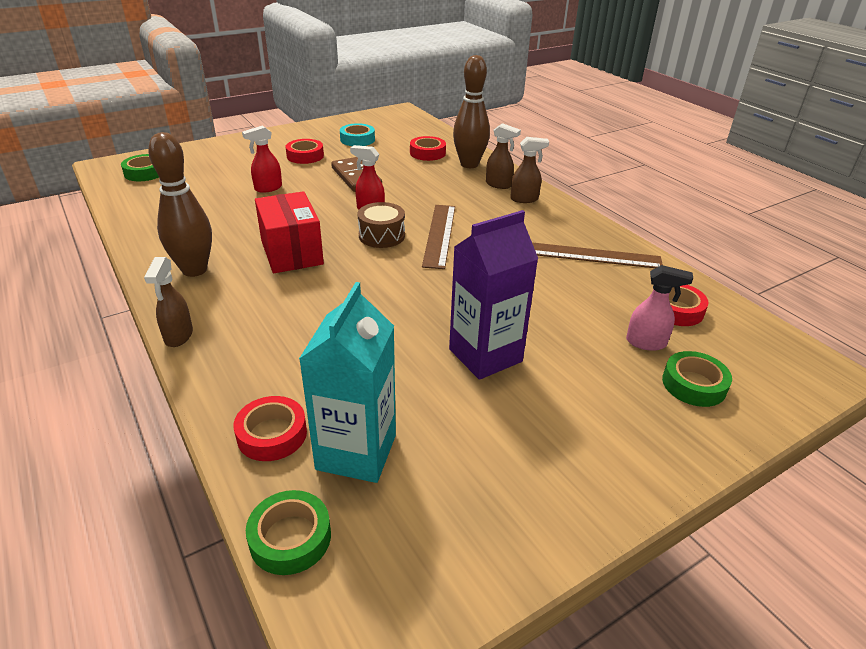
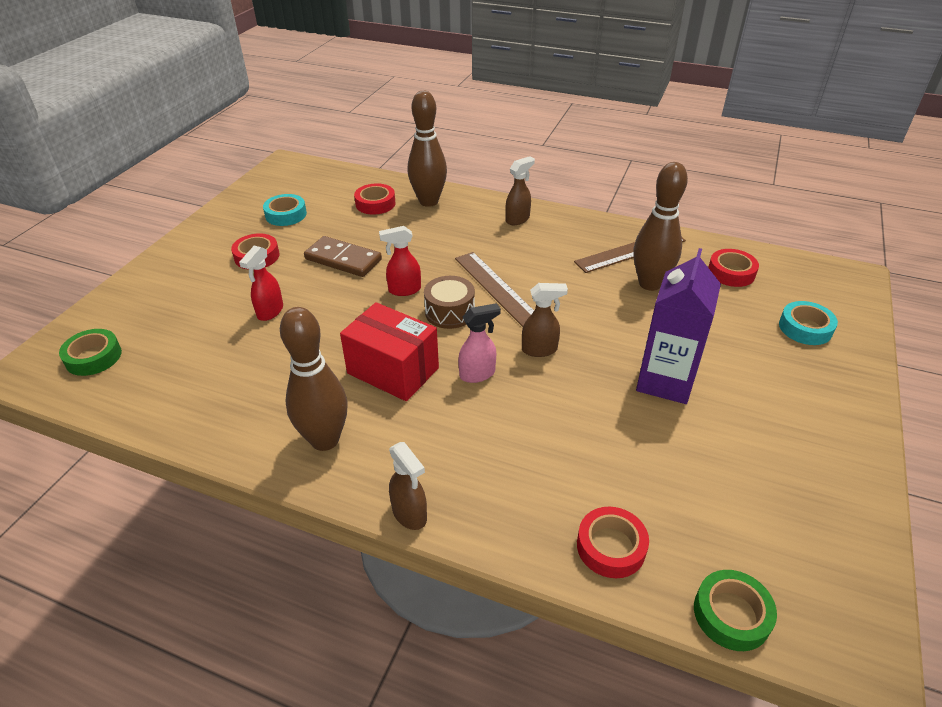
camera: 35 degrees left, 5 degrees up
(356, 452) = (685, 517): turquoise carton -> none
(498, 185) = (479, 213): brown spray bottle -> brown spray bottle (540, 350)
(578, 285) = (650, 284): none -> brown bowling pin
(646, 343) = (745, 310): pink spray bottle -> pink spray bottle (478, 374)
(693, 384) = (805, 328): green tape -> turquoise tape

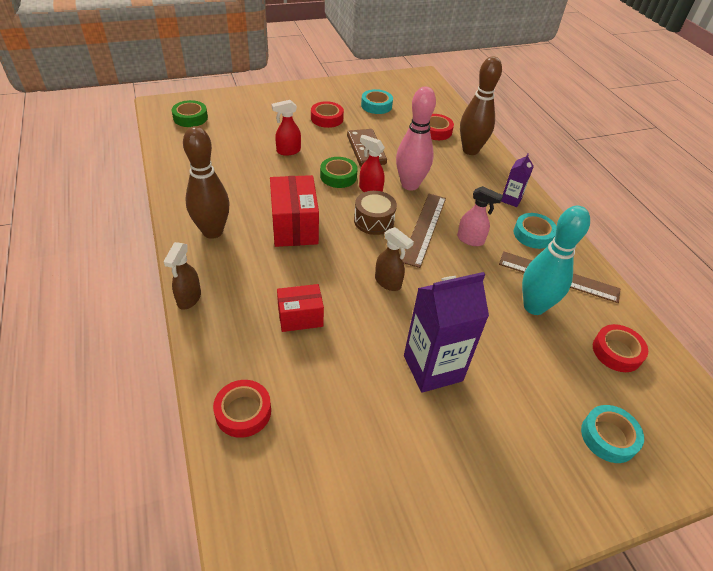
camera: 45 degrees right, 5 degrees up
(428, 262) = (410, 185): none -> pink bowling pin
(478, 374) = (332, 265): pink spray bottle -> pink spray bottle (470, 240)
(518, 219) = (511, 199): brown spray bottle -> purple carton
(525, 436) = (300, 317): none -> red box
(571, 234) = (533, 234): none -> turquoise tape
(650, 284) = (534, 307): brown bowling pin -> turquoise bowling pin
(731, 614) = (238, 513): green tape -> green tape (338, 176)

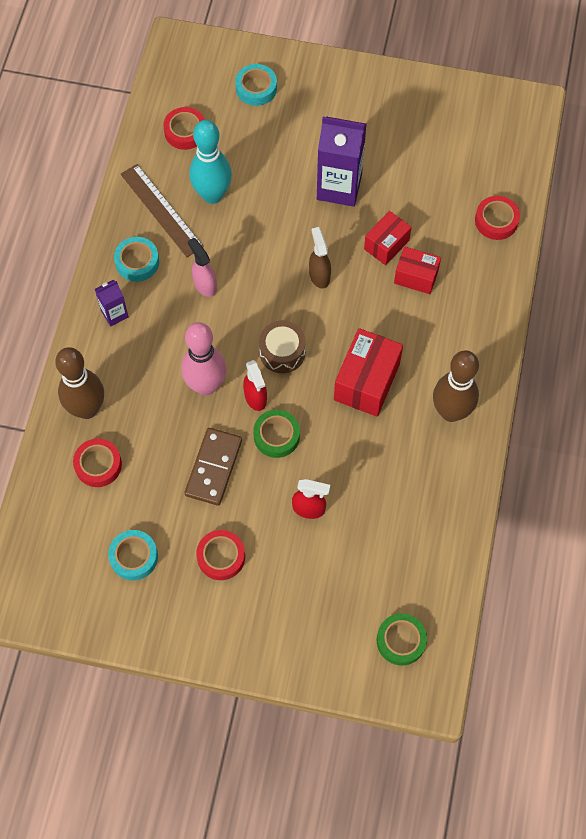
camera: 145 degrees left, 20 degrees up
(189, 299) = (501, 339): brown spray bottle -> none
(347, 333) = (386, 245): none -> red box
(424, 228) = (239, 319): brown ruler -> none

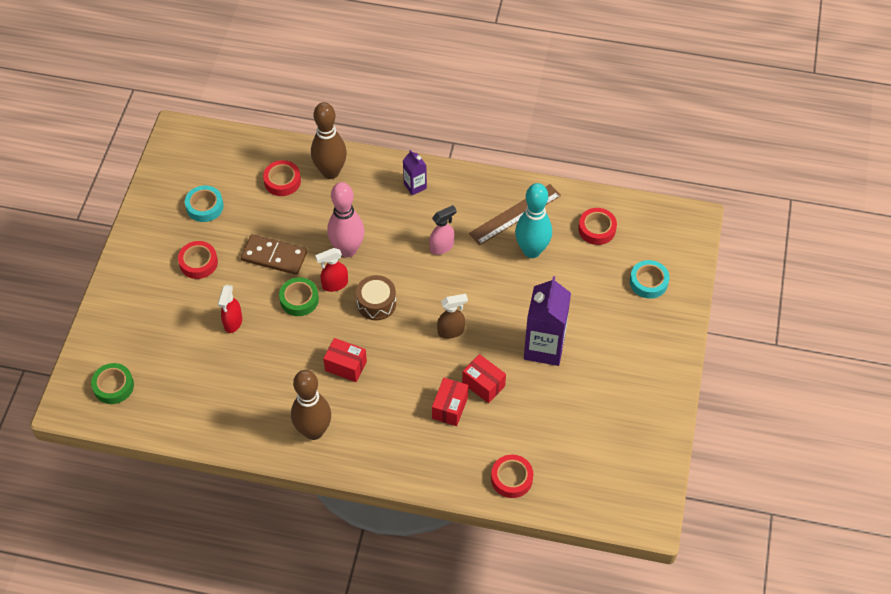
camera: 90 degrees right, 10 degrees down
(137, 262) = (464, 199): turquoise tape -> none
(366, 382) = (346, 366): red box -> red box, size x0.63

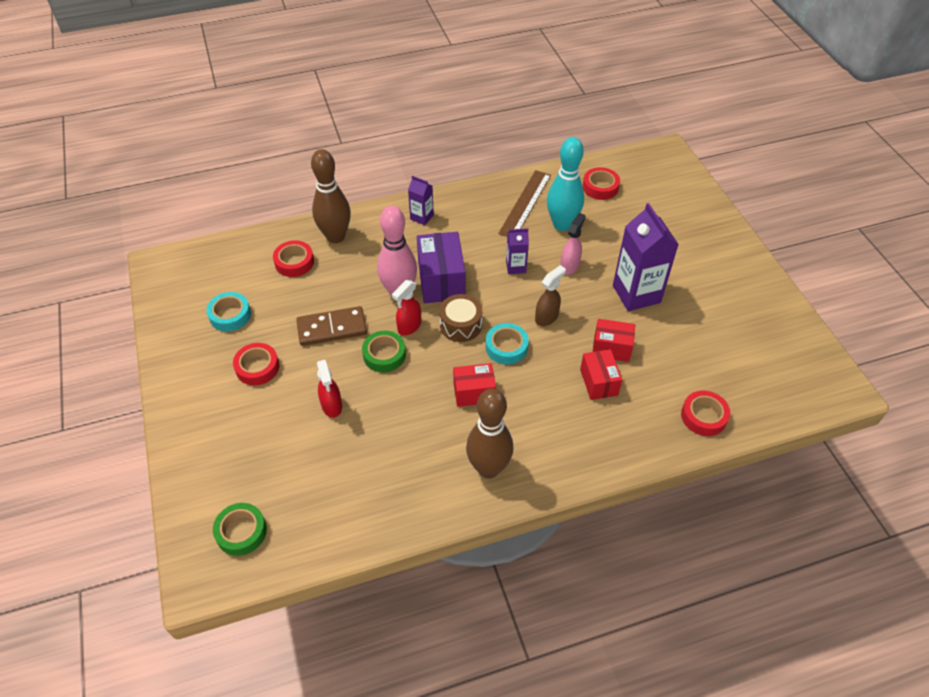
camera: 30 degrees left, 5 degrees down
(388, 255) = (441, 281): none -> purple box
(442, 247) = (483, 254): pink spray bottle -> pink spray bottle (569, 266)
(460, 272) = (515, 267): none -> purple carton
(648, 282) = (674, 208): turquoise tape -> turquoise tape (506, 347)

